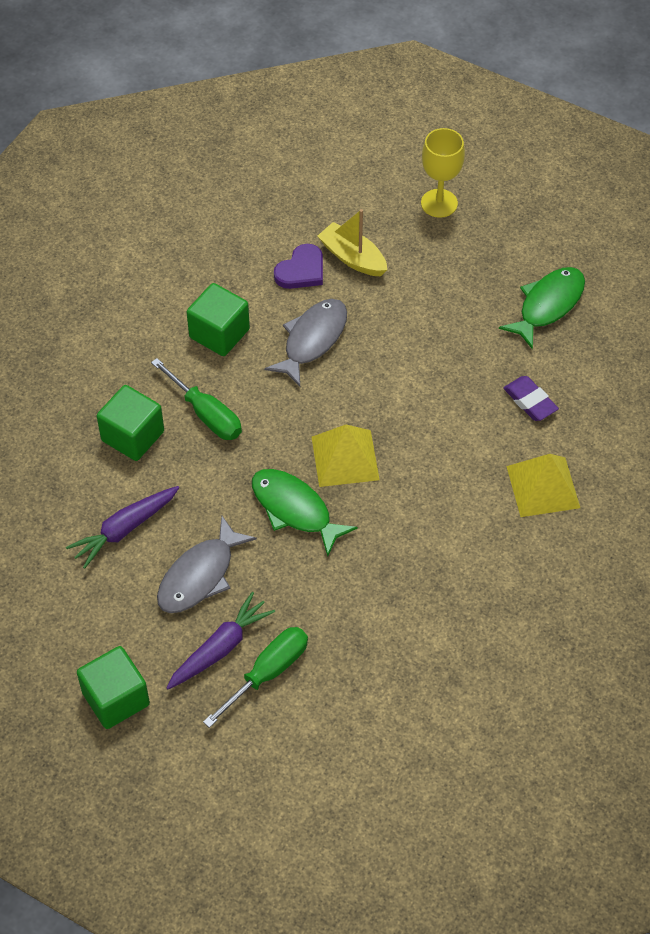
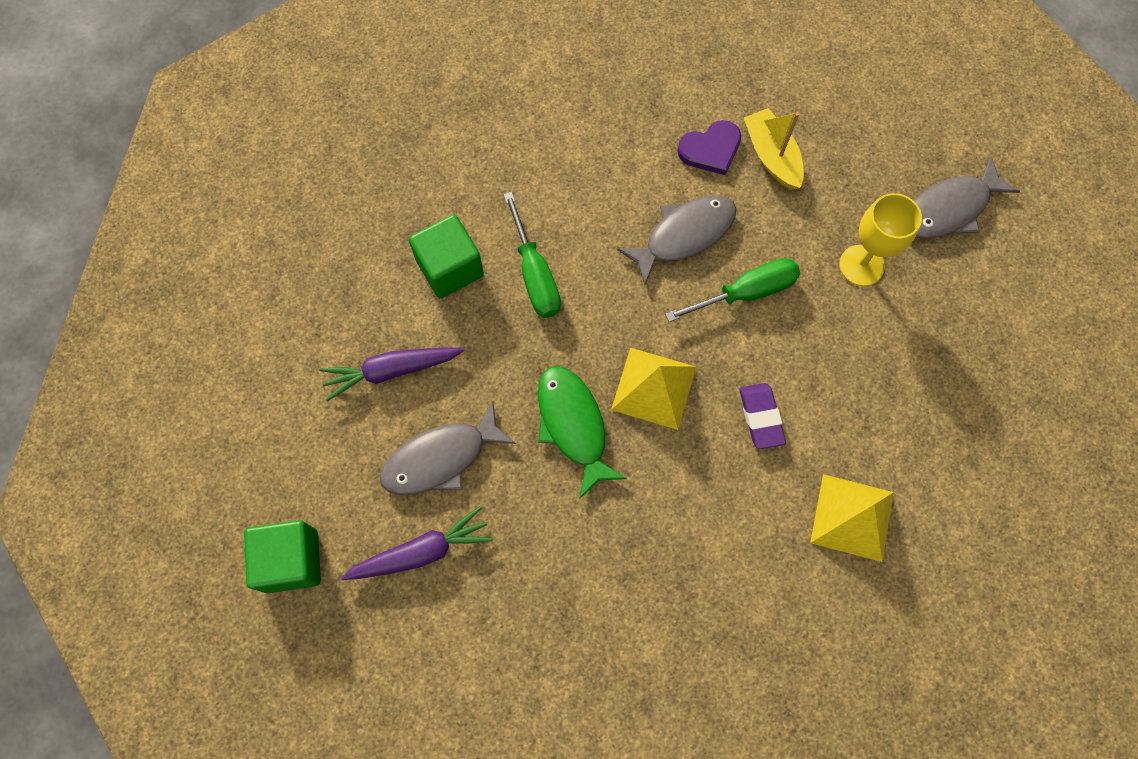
camera: 25 degrees right, 15 degrees up
(219, 333) = (592, 188): green cube -> none
(267, 673) = (455, 604): green screwdriver -> green screwdriver (745, 293)
(439, 203) = (895, 129): yellow goblet -> yellow goblet (861, 265)
(509, 245) = (950, 208): none -> grey fish
(530, 401) = (885, 407): purple eraser -> purple eraser (760, 417)
(548, 305) = (959, 299): green fish -> none

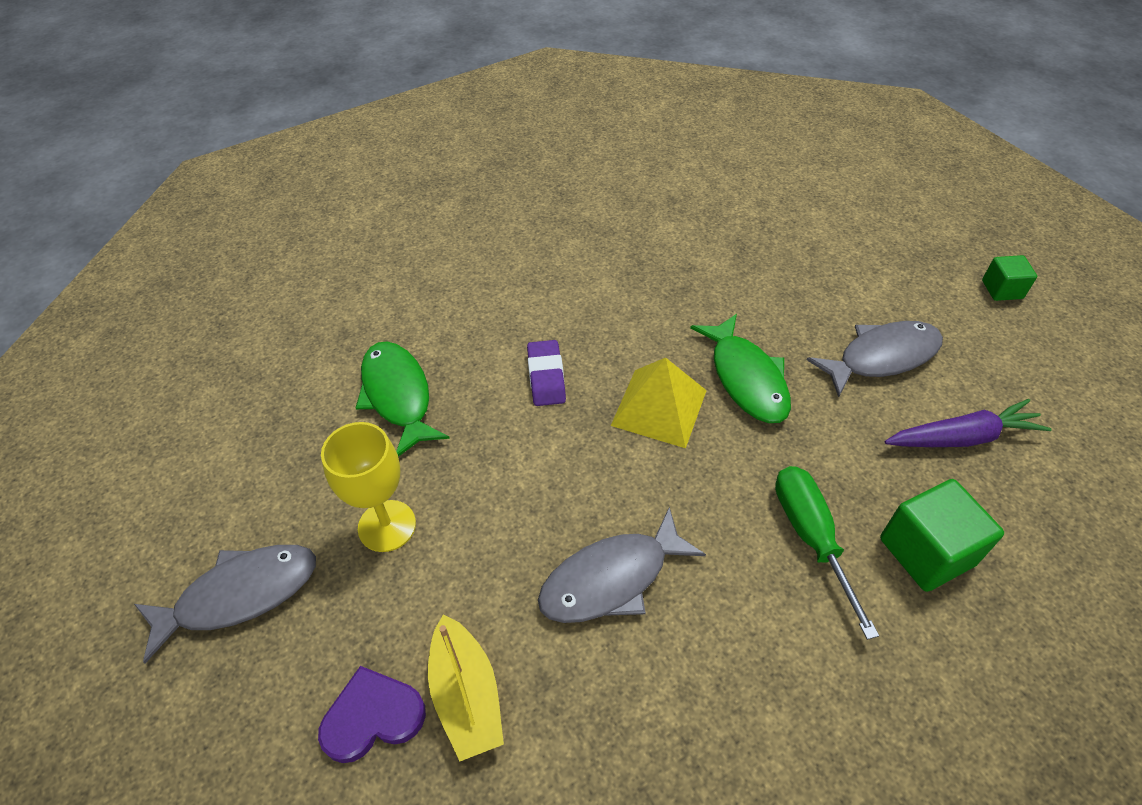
camera: 175 degrees left, 20 degrees down
(291, 561) = (1002, 289): green cube -> green cube, size x0.59
(421, 552) = (880, 291): purple carrot -> none
(710, 149) = (559, 714): purple heart -> purple heart (372, 716)
(745, 293) = (541, 500): green screwdriver -> none
(852, 517) = (475, 298): yellow pyramid -> none
(892, 387) = (398, 396): none -> green fish

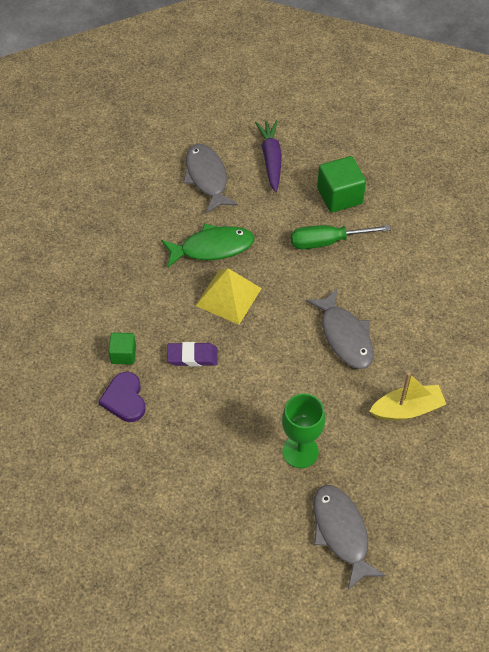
camera: 85 degrees left, 5 degrees up
(372, 716) = (417, 454): purple heart -> purple heart (124, 399)
(387, 526) = (300, 451): yellow goblet -> green goblet
(398, 396) = (195, 448): green fish -> none
(1002, 289) = (162, 105): green cube -> green cube (123, 354)

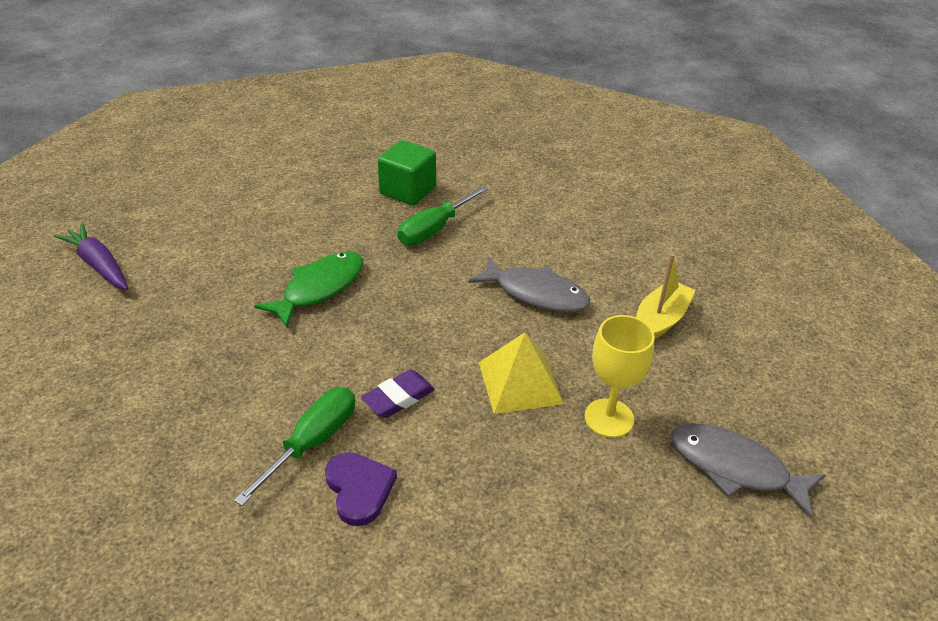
camera: 40 degrees left, 15 degrees down
(123, 354) = (312, 443): green cube -> green screwdriver
(124, 399) = (359, 489): purple heart -> purple heart turned 150 degrees counterclockwise
(207, 178) = (253, 234): grey fish -> none
(228, 297) = (382, 321): yellow pyramid -> yellow pyramid (520, 382)
(271, 159) = (309, 192): purple carrot -> purple carrot (99, 265)
(300, 451) = (609, 418): green goblet -> yellow goblet

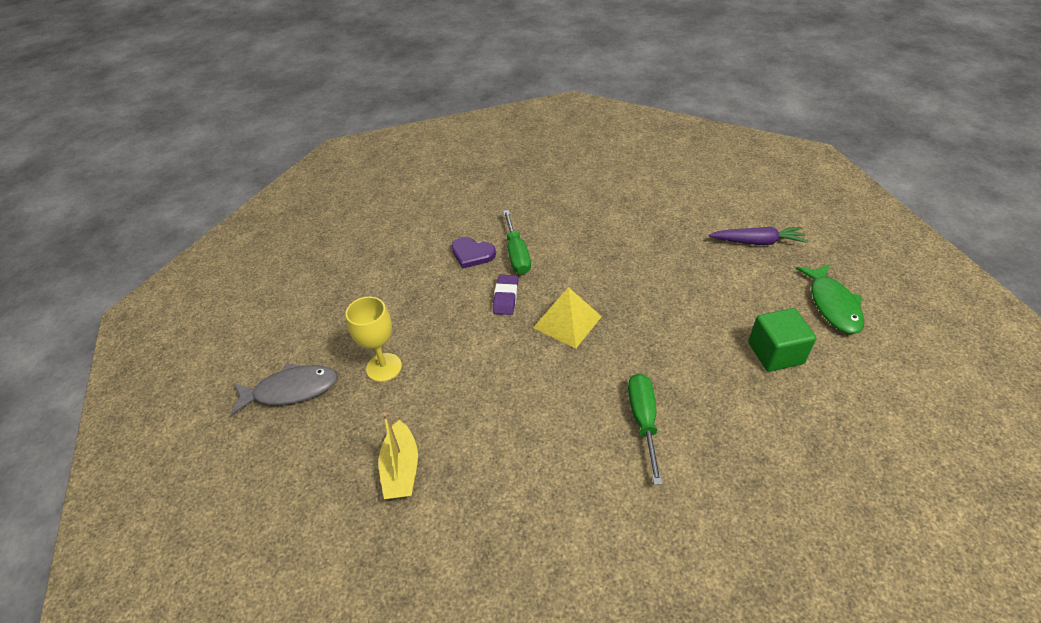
camera: 140 degrees right, 5 degrees up
(319, 288) = (635, 318): green fish -> green fish (832, 305)
(408, 190) = (718, 444): green cube -> green cube (775, 353)
(520, 382) = (453, 351): yellow pyramid -> yellow pyramid (567, 322)
(535, 293) = (508, 421): grey fish -> none

